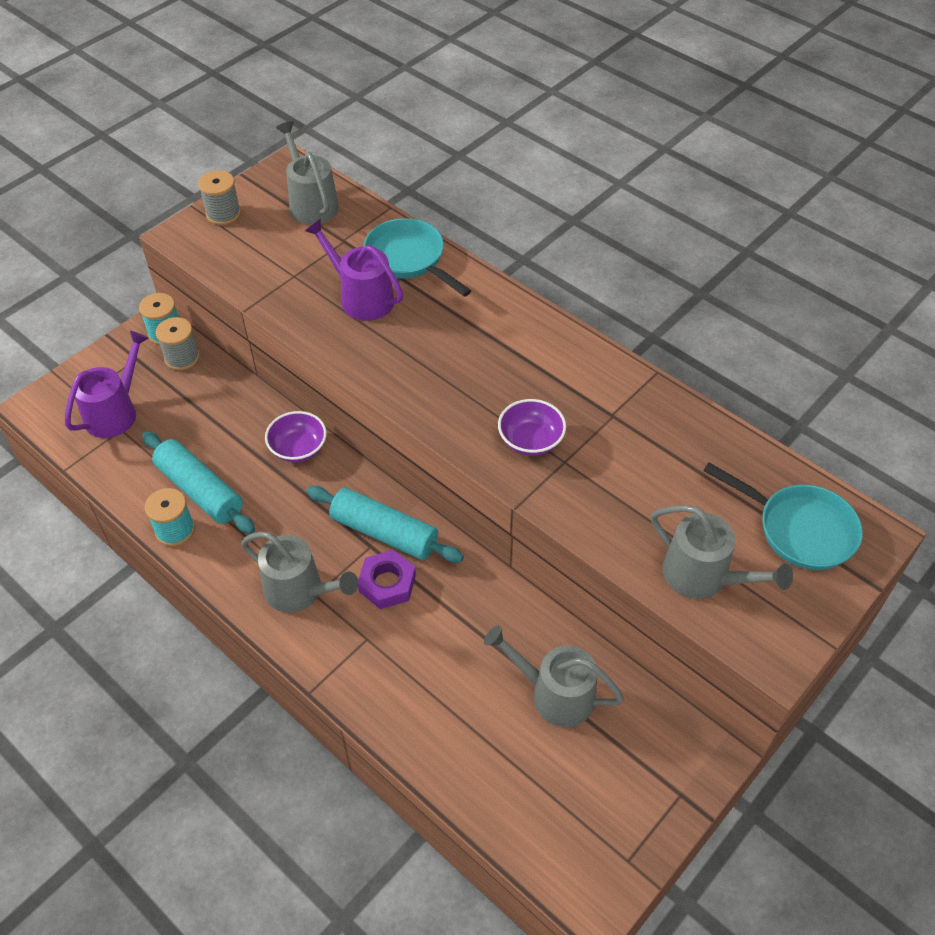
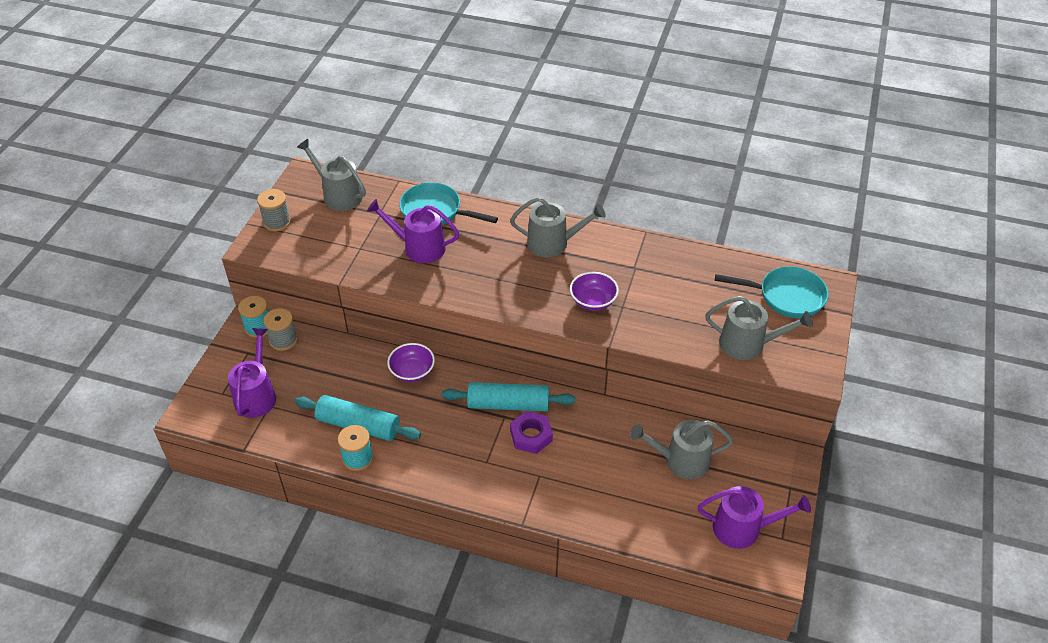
camera: 25 degrees left, 5 degrees down
(299, 591) = (474, 463): grey watering can -> grey watering can (553, 243)
(582, 823) = (743, 528): none -> purple watering can

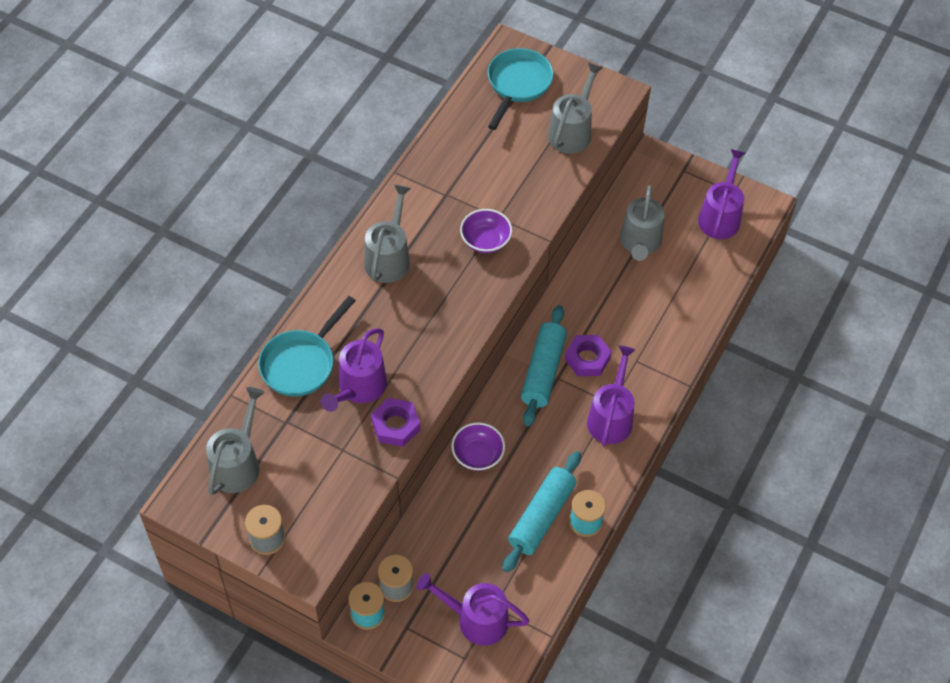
camera: 80 degrees left, 10 degrees up
(339, 195) = (237, 464): grey watering can -> grey watering can turned 150 degrees clockwise
(387, 275) = (395, 425): none -> purple nut
(471, 463) = (611, 417): none -> purple watering can

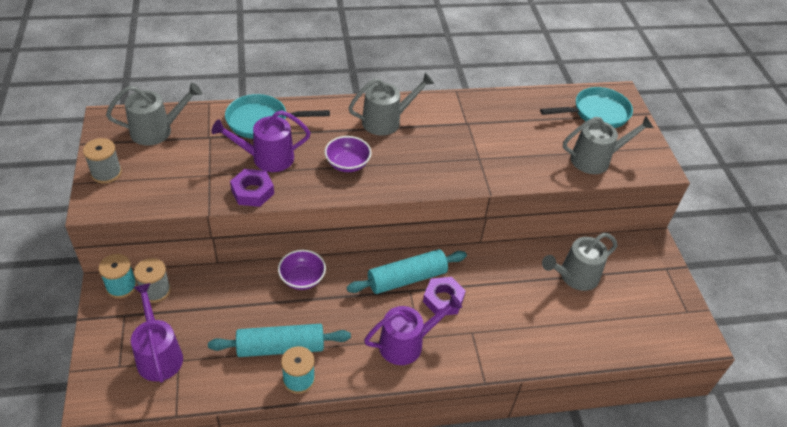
camera: 50 degrees right, 10 degrees down
(485, 241) = (452, 161): purple bowl -> purple bowl (347, 164)
(720, 217) = (655, 315): purple watering can -> none

